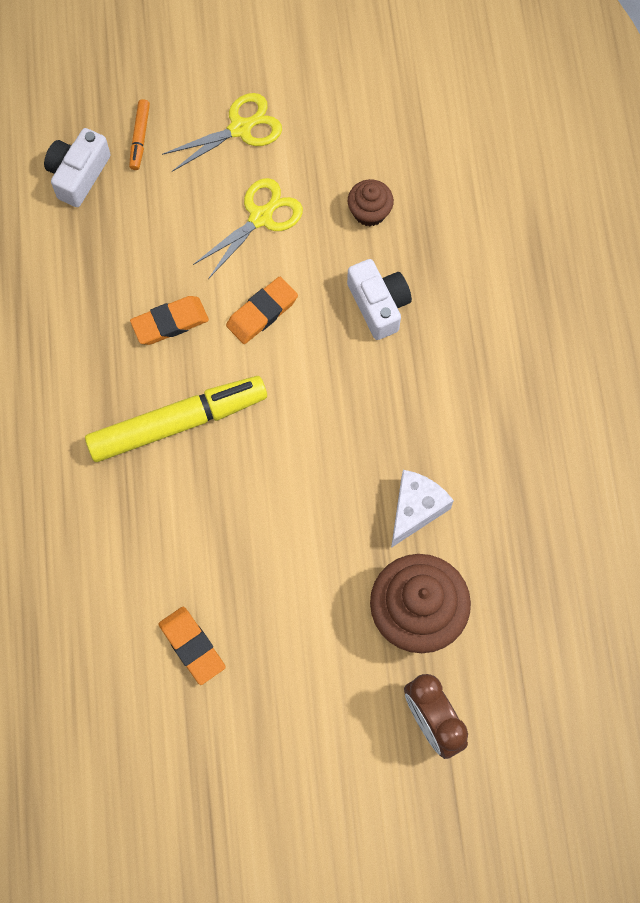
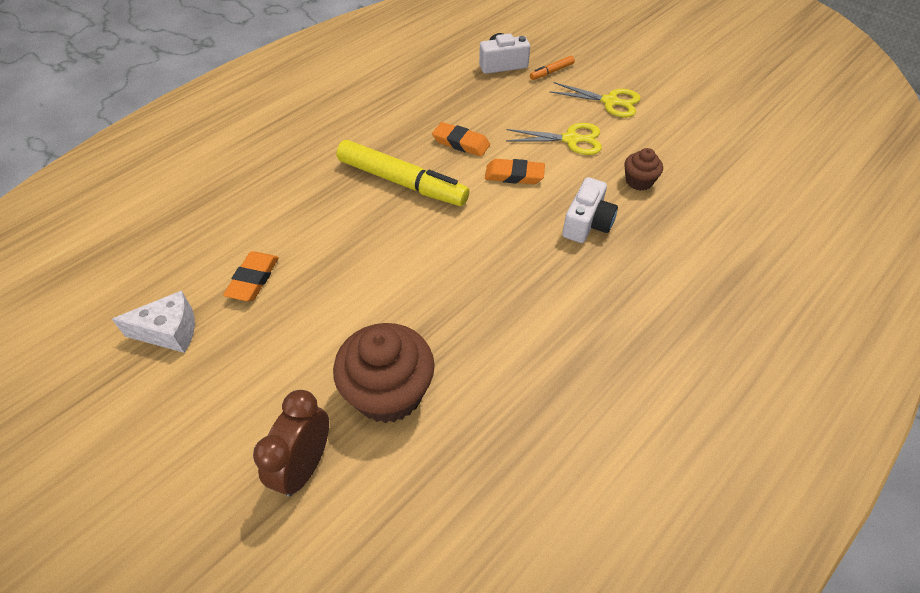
camera: 50 degrees right, 20 degrees down
(415, 509) = (468, 337): white cheese -> white cheese (169, 332)

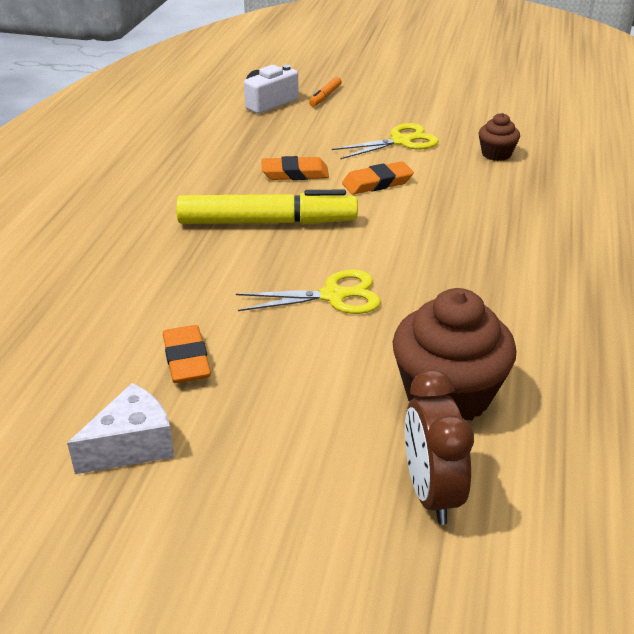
camera: 30 degrees left, 15 degrees down
(587, 223) = (485, 197): white camera -> none
(610, 102) = (405, 104): yellow scissors -> yellow scissors (333, 296)

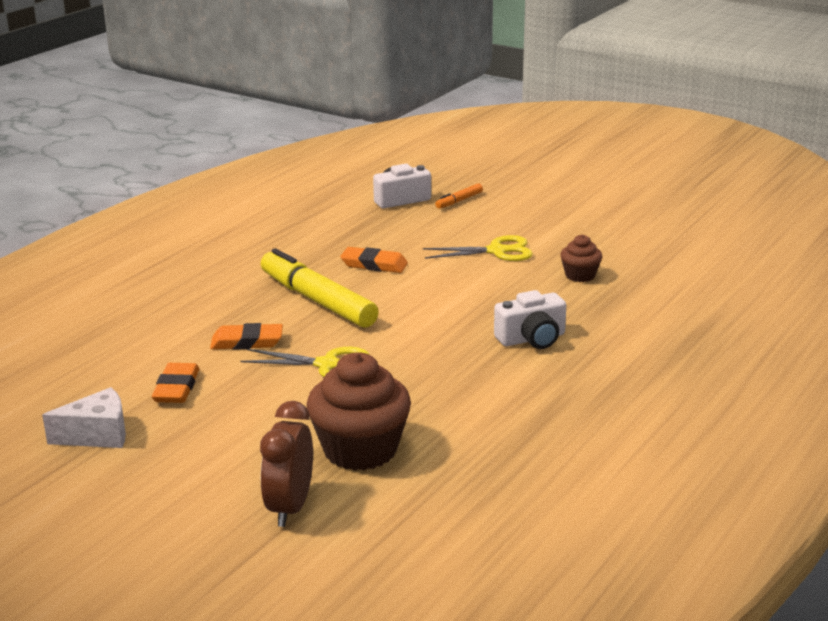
camera: 20 degrees right, 10 degrees down
(267, 222) = (317, 300): yellow marker -> yellow marker turned 150 degrees counterclockwise
(377, 183) = (442, 283): orange eraser -> orange eraser (247, 342)
(509, 227) = (532, 339): none -> white camera

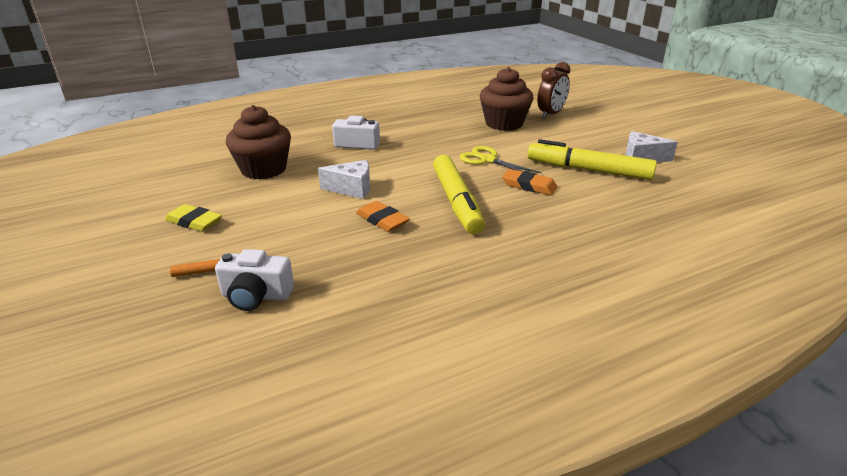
camera: 150 degrees left, 5 degrees up
(176, 388) = (588, 170): orange eraser -> yellow marker
(447, 283) = (352, 189): none -> white cheese
(497, 251) = (278, 203): yellow scissors -> none
(541, 220) = (194, 222): none -> yellow eraser
(580, 275) = (263, 169): brown cupcake -> brown cupcake, size x1.95

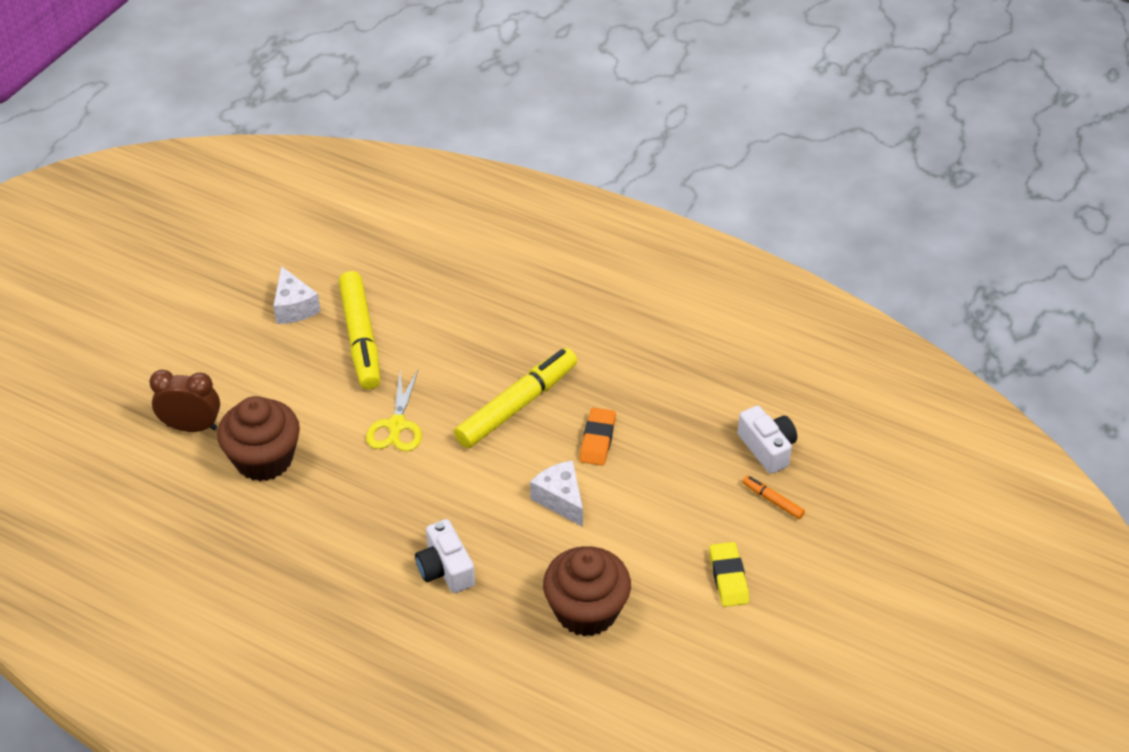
camera: 125 degrees left, 15 degrees up
(529, 186) = (437, 368): orange eraser -> none

